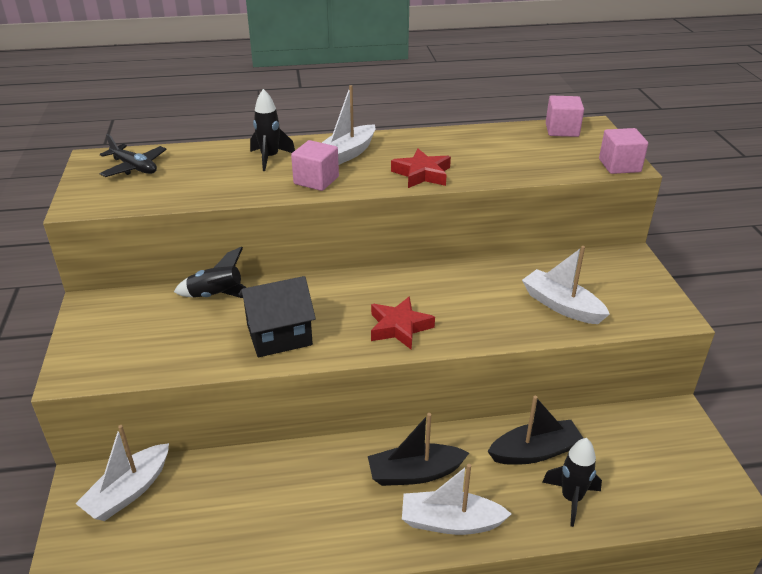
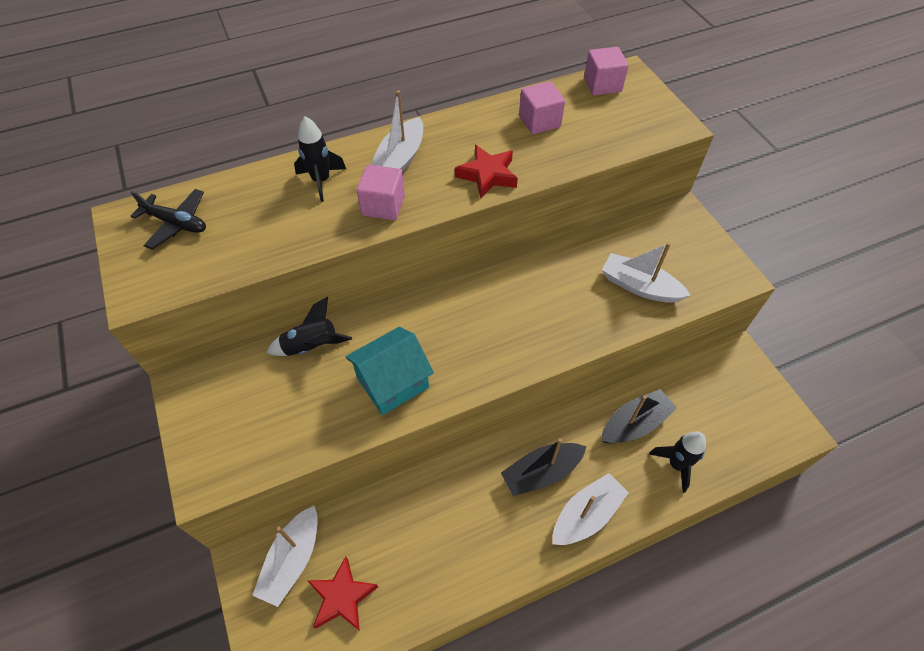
camera: 15 degrees left, 20 degrees up
(279, 335) = (392, 382): black house -> turquoise house
(399, 327) = (502, 346): red star -> red star (342, 597)
(450, 522) = (586, 515): white boat -> white boat turned 150 degrees clockwise
(619, 166) = (671, 127): pink cube -> pink cube (539, 121)

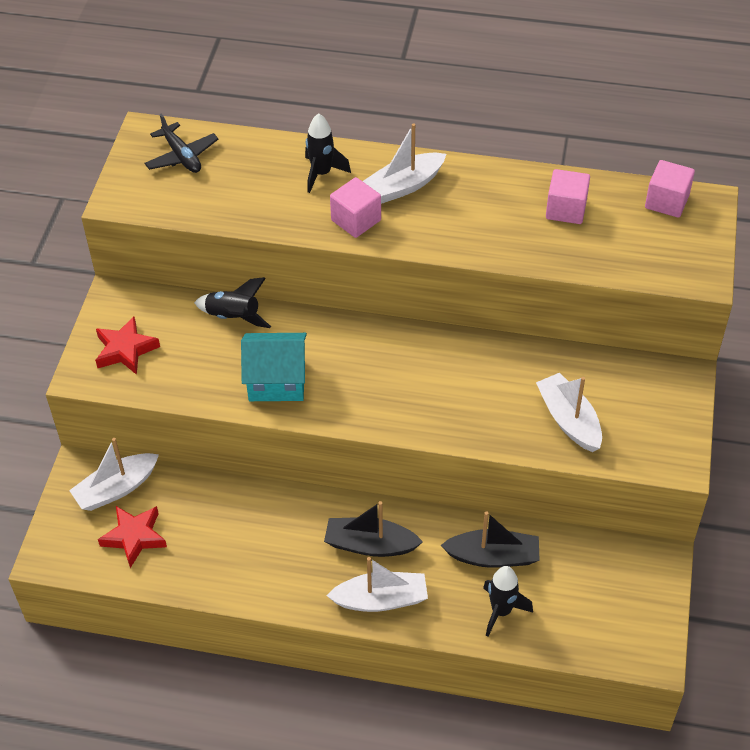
camera: 35 degrees right, 5 degrees down
(487, 175) = (470, 237): red star -> red star (125, 350)

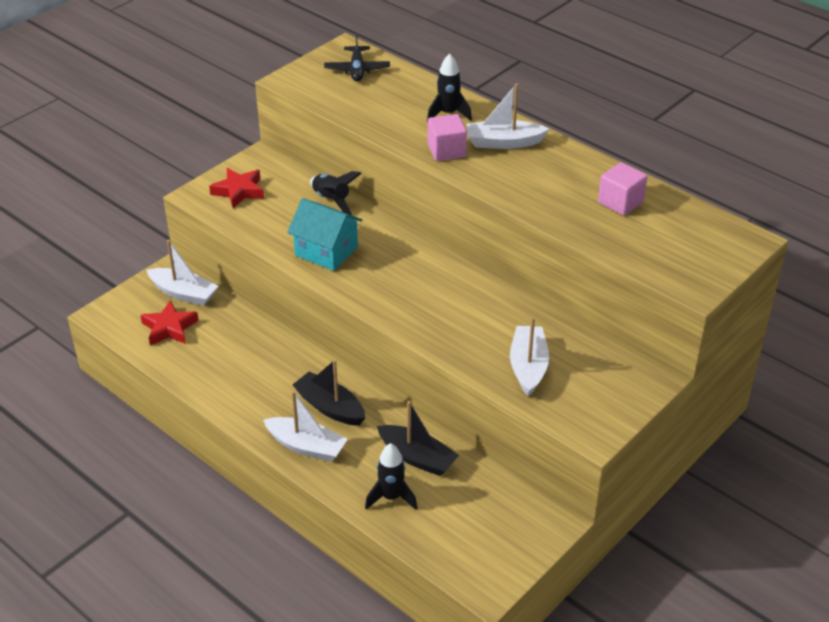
camera: 30 degrees right, 10 degrees down
(116, 489) = (183, 293): white boat -> white boat turned 150 degrees counterclockwise
(666, 201) = (713, 227): pink cube -> none

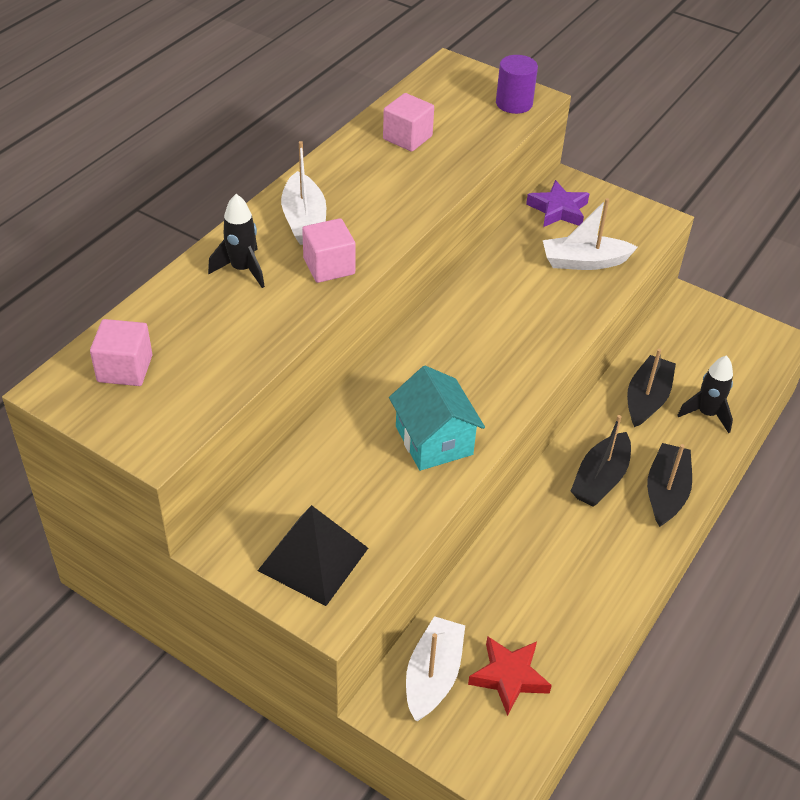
camera: 100 degrees left, 5 degrees up
(239, 191) = (313, 559): red star -> black pyramid
(306, 446) = (666, 492): white boat -> black boat
(326, 251) = (434, 440): turquoise house -> turquoise house turned 45 degrees counterclockwise
(331, 200) = (323, 448): black rocket -> none
(357, 70) = (125, 369): black plane -> pink cube
(609, 362) = (558, 210): none -> purple star
(684, 273) = (514, 103): none -> purple cylinder

